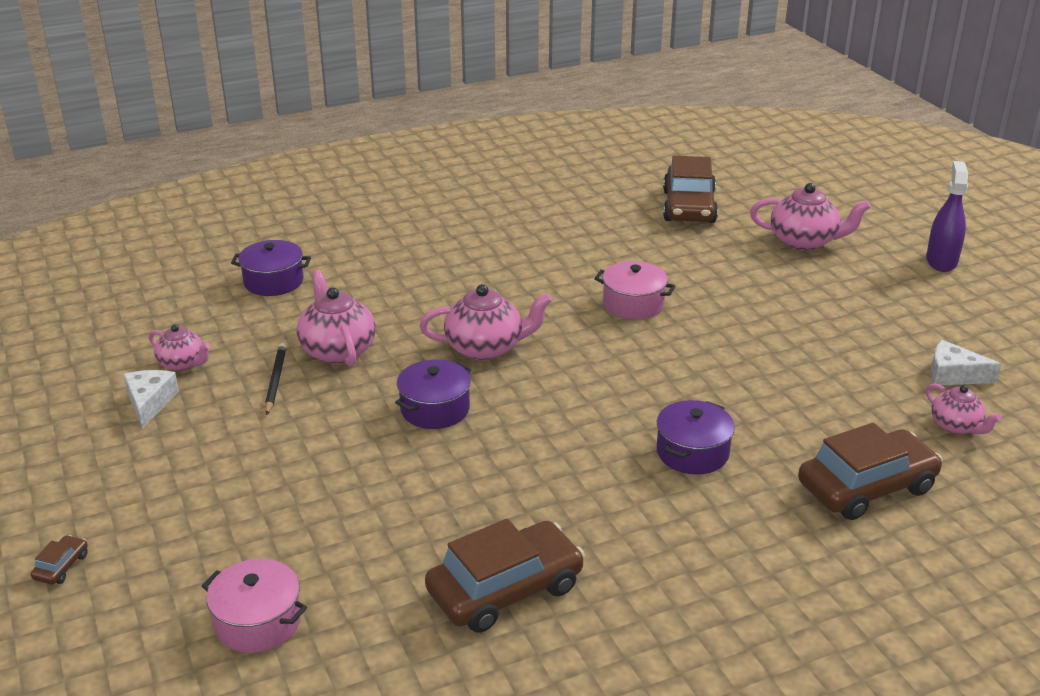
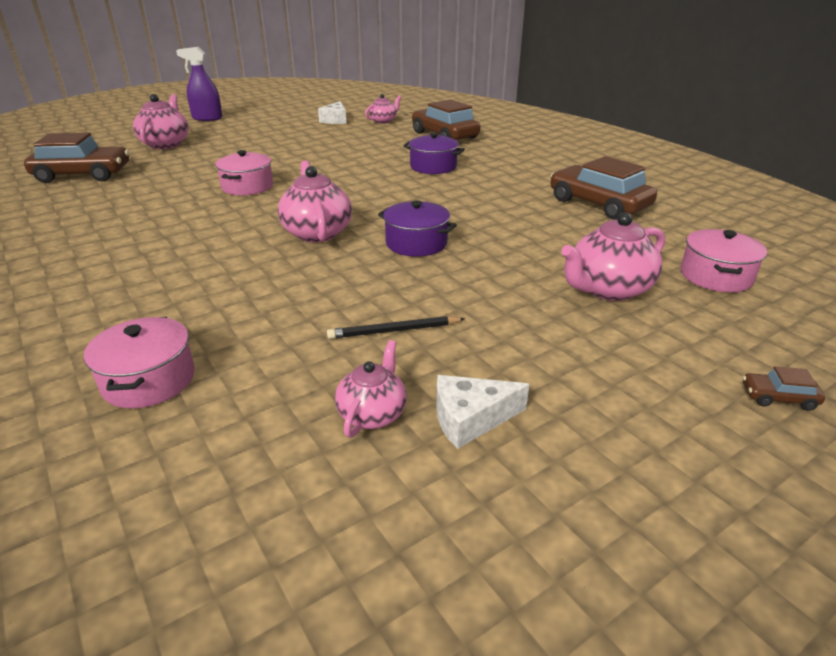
camera: 100 degrees left, 0 degrees up
(273, 281) = (149, 380): purple pot -> pink pot
(337, 350) = (327, 303): pink teapot -> pink teapot (608, 289)

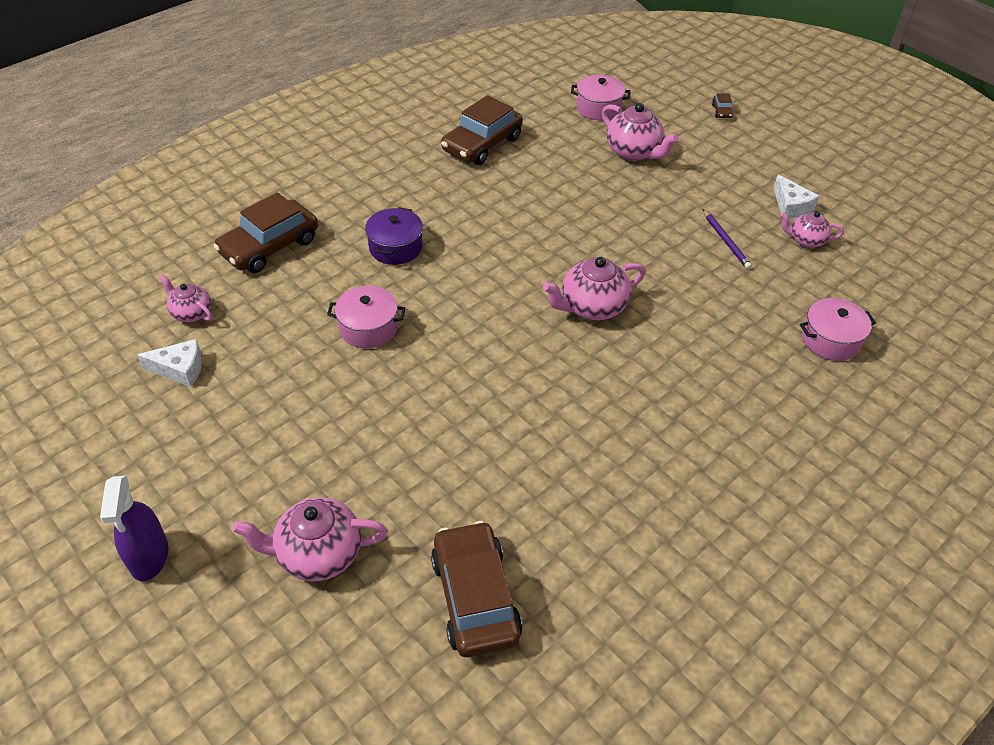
camera: 100 degrees left, 15 degrees up
(247, 187) = (487, 392): pink pot -> pink pot (368, 328)
(394, 331) = (726, 241): black pencil -> purple pencil
(416, 243) = (594, 243): purple pot -> none

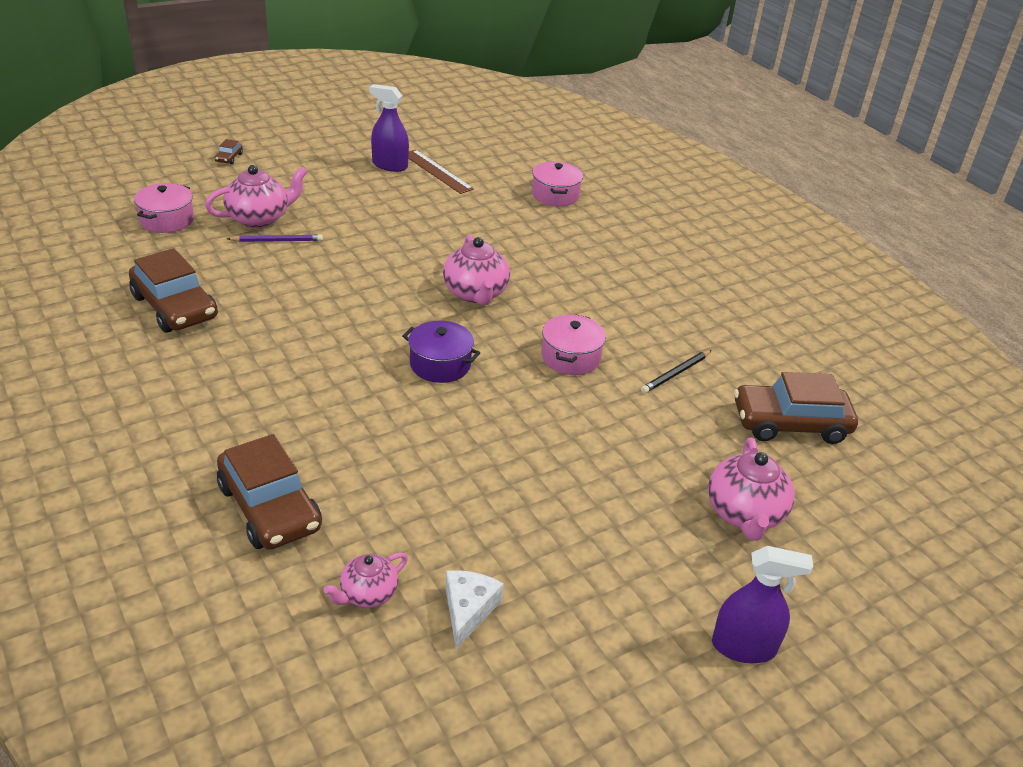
camera: 80 degrees left, 10 degrees down
(368, 328) = (452, 440): pink pot -> pink pot (570, 357)
(395, 247) = (327, 401): purple pot -> purple pot (440, 364)
(526, 482) = (676, 373): none -> black pencil
(722, 111) = (229, 158): brown car -> brown car turned 90 degrees clockwise
(726, 241) = (419, 206): purple pencil -> purple pencil (277, 241)
(790, 206) = (390, 165): white cheese -> purple spray bottle
(806, 240) = (437, 171): pink teapot -> brown ruler

